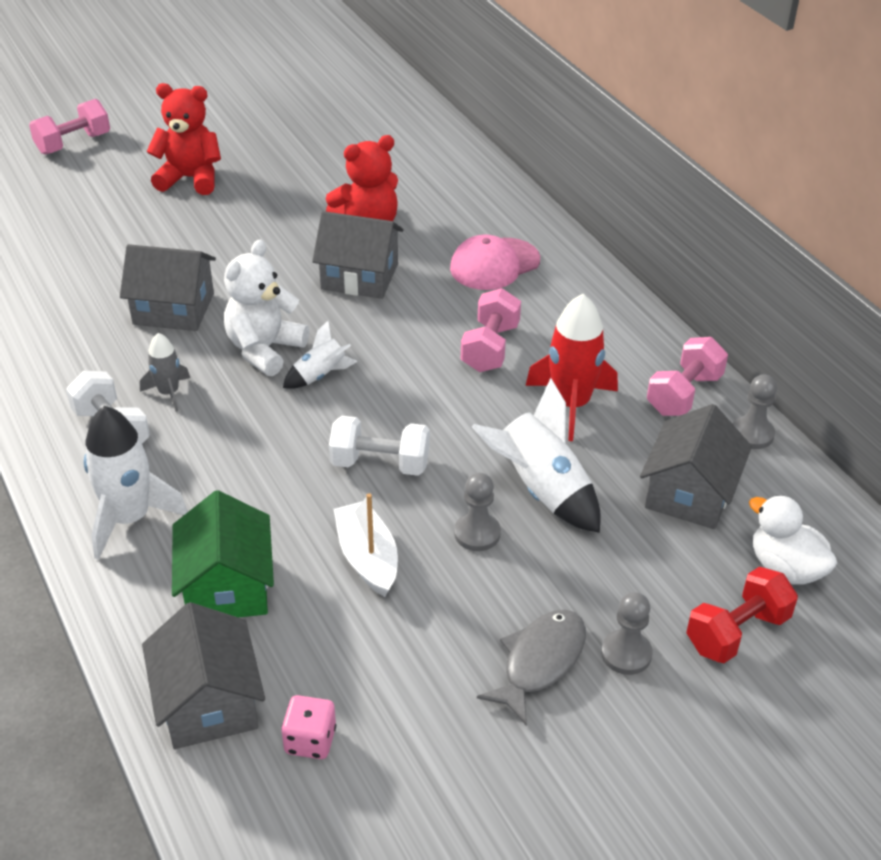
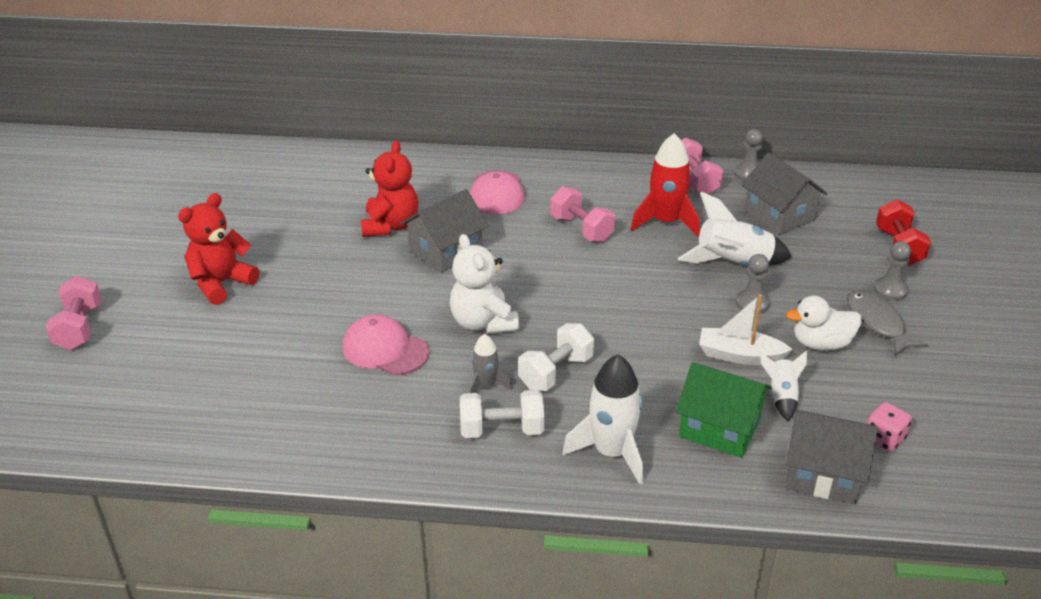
camera: 55 degrees left, 5 degrees down
(173, 309) = (385, 349): grey house -> pink cap
(320, 376) = (538, 308): white rocket -> white rocket (781, 396)
(380, 463) = (654, 317): white dumbbell -> white dumbbell (555, 372)
(785, 568) = (862, 211): white duck -> white duck (821, 344)

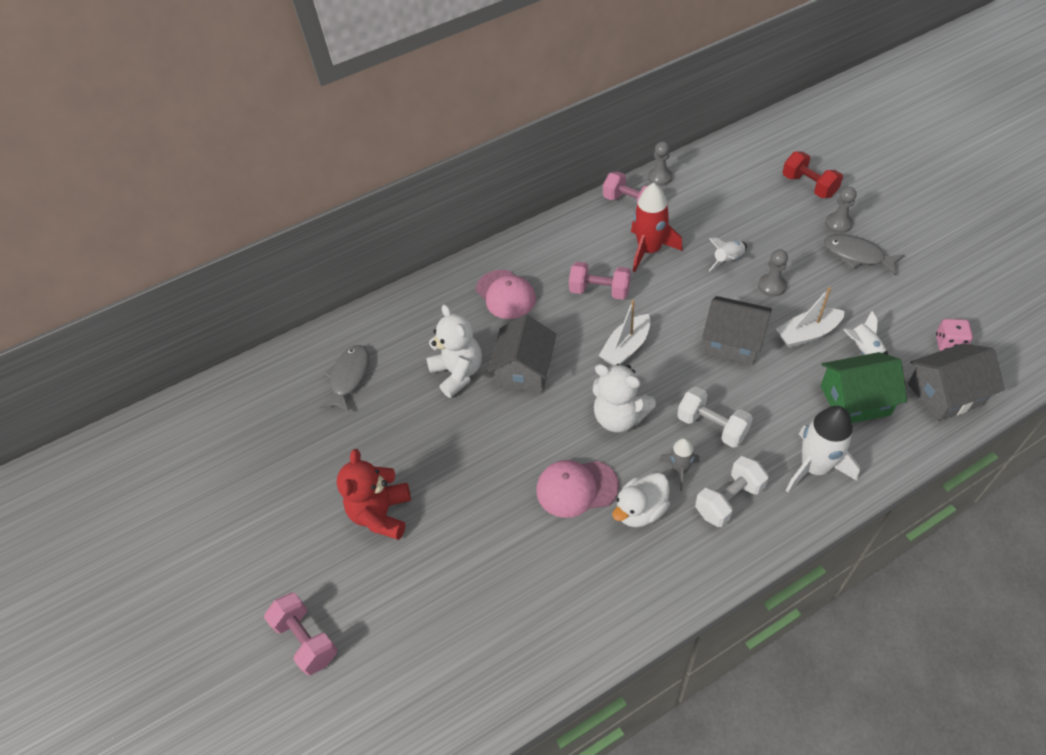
camera: 30 degrees left, 15 degrees up
(306, 187) = (349, 377): none -> grey fish
(390, 226) = (458, 373): red teddy bear -> white teddy bear
(552, 279) = (626, 348): none -> white boat
(555, 372) = (712, 426): white dumbbell -> white dumbbell turned 60 degrees counterclockwise
(733, 264) = (728, 260): white rocket -> white rocket, size x0.56
(779, 215) = (714, 201): grey house -> grey house (733, 342)
(821, 344) = (843, 293): white duck -> white duck (641, 510)

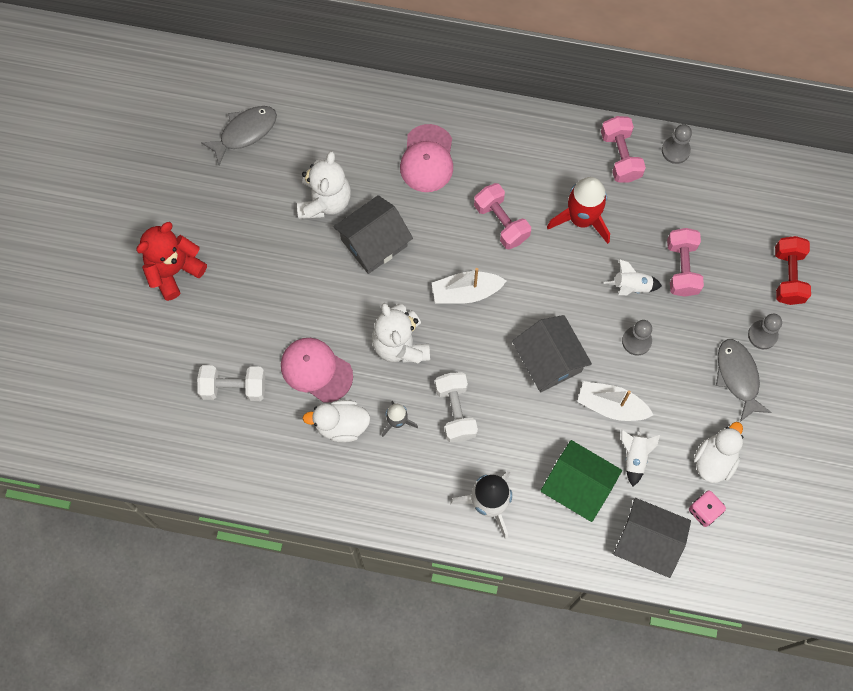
camera: 35 degrees right, 20 degrees up
(307, 639) = (58, 318): pink dumbbell -> pink dumbbell (682, 268)
(729, 500) = (406, 472): white dumbbell -> white dumbbell (234, 387)
(911, 310) = (714, 460): none -> white duck

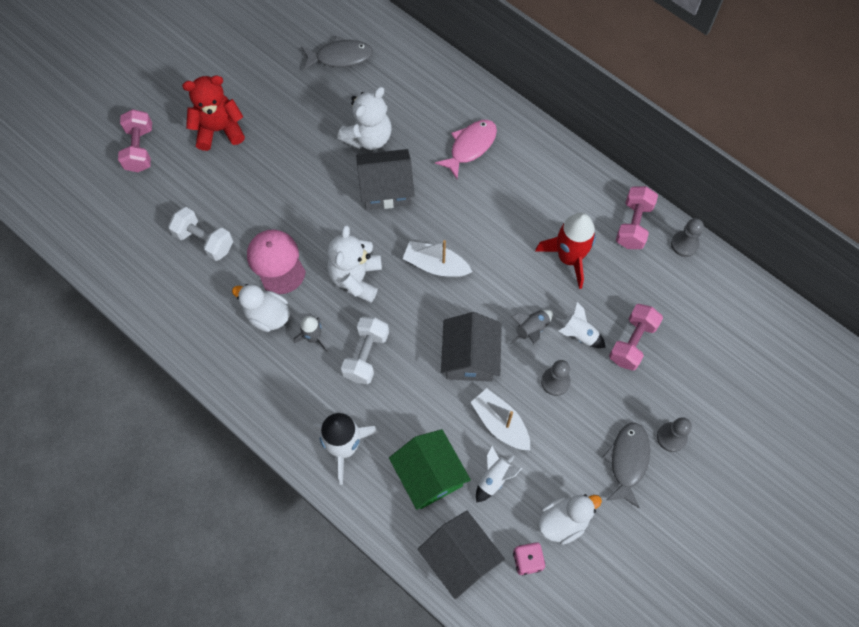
camera: 30 degrees right, 5 degrees down
(427, 159) = (470, 147): pink cap -> pink fish
(501, 222) = (499, 226): pink dumbbell -> pink dumbbell (139, 149)
(588, 305) = (531, 330): none -> grey rocket
(788, 276) = (725, 399): red dumbbell -> none

